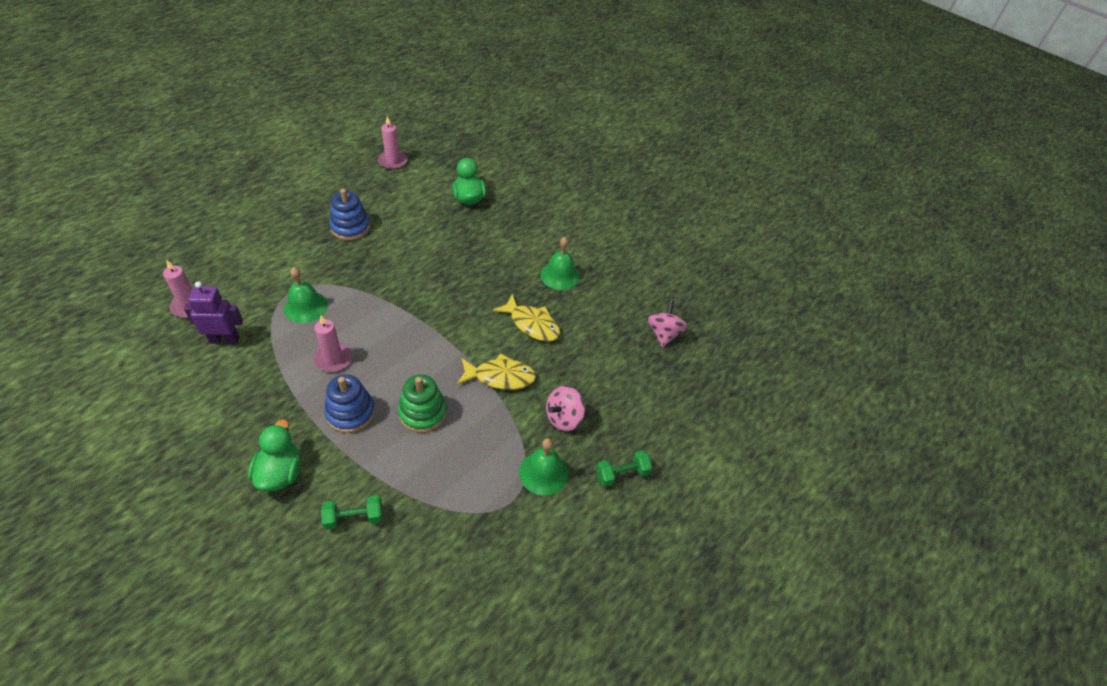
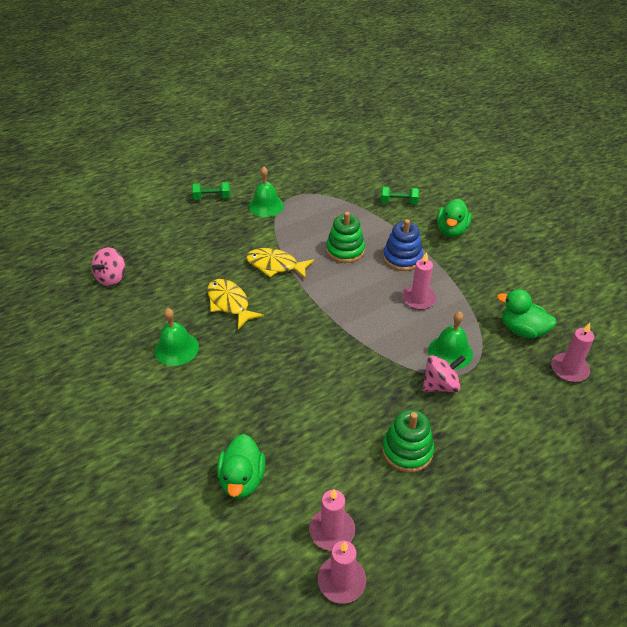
camera: 160 degrees left, 5 degrees down
(224, 339) = (522, 330): purple robot -> green duck
(350, 227) = (407, 450): blue stacking toy -> green stacking toy
(402, 181) = (332, 530): none -> pink candle
(563, 418) = (236, 232): pink spinning top -> pink spinning top (440, 385)

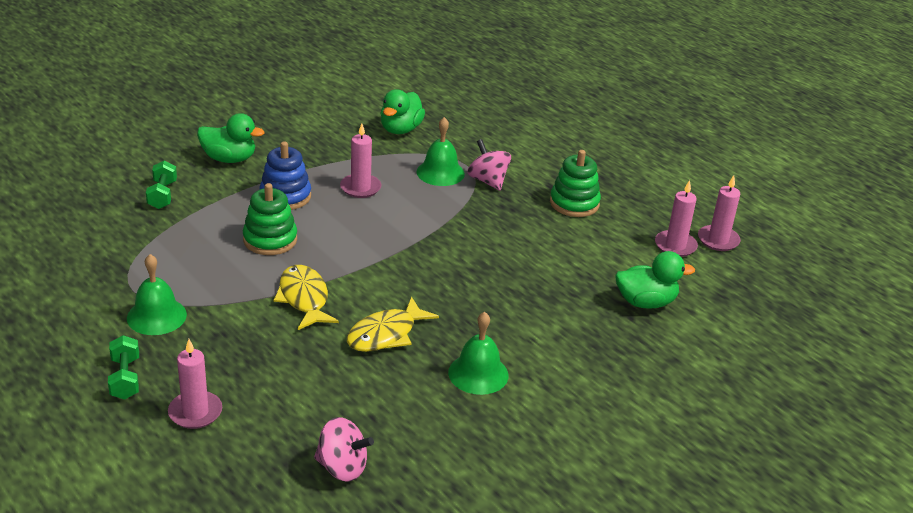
camera: 100 degrees left, 10 degrees down
(275, 265) = (304, 298): yellow fish -> yellow fish turned 150 degrees clockwise
(569, 369) = (449, 111): pink candle -> pink candle (195, 412)

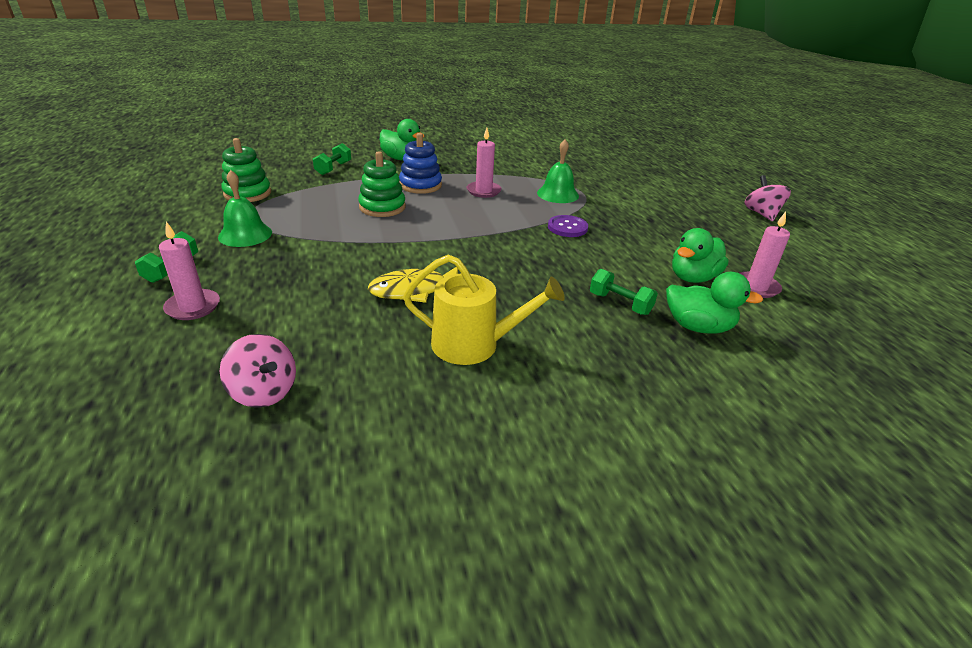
camera: 25 degrees right, 0 degrees up
(304, 298) = (369, 249): yellow fish -> none
(400, 129) = (546, 165): green duck -> green duck (693, 278)
(477, 218) = (567, 227): none -> purple button
(478, 373) = (474, 345): green bell -> yellow watering can
(488, 181) = (595, 206): pink spinning top -> pink spinning top (761, 214)
(573, 296) = (620, 303): none -> green dumbbell
(574, 203) = (666, 235): green stacking toy -> green stacking toy (247, 193)
(718, 240) = (808, 292): pink candle -> none

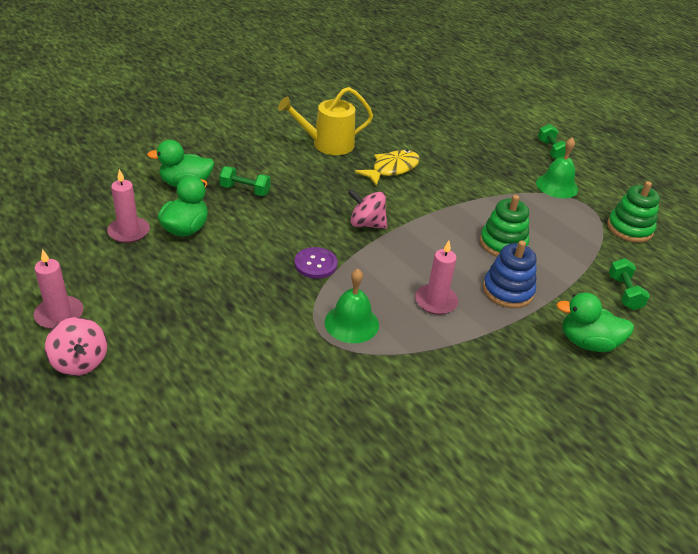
camera: 155 degrees right, 5 degrees up
(193, 307) = (499, 133): pink candle -> pink candle (59, 315)
(264, 392) = (407, 107): pink spinning top -> pink spinning top (366, 224)

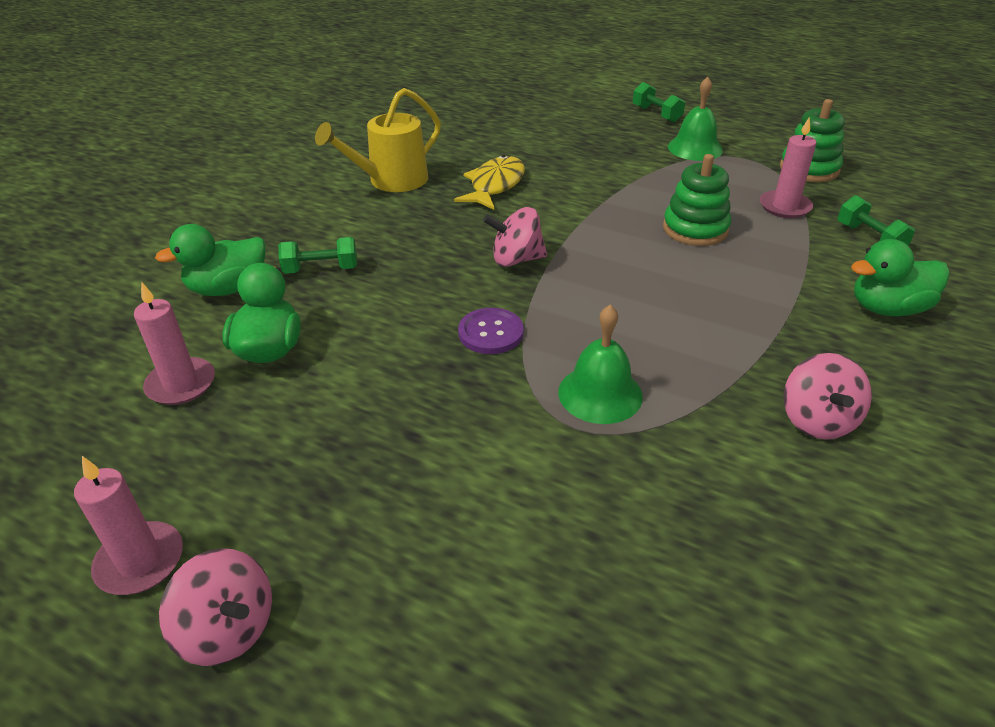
camera: 20 degrees left, 0 degrees up
(436, 301) = (679, 325): pink candle -> pink candle (784, 207)
(470, 389) = (817, 420): none -> pink spinning top
(507, 291) = (749, 281): blue stacking toy -> none

